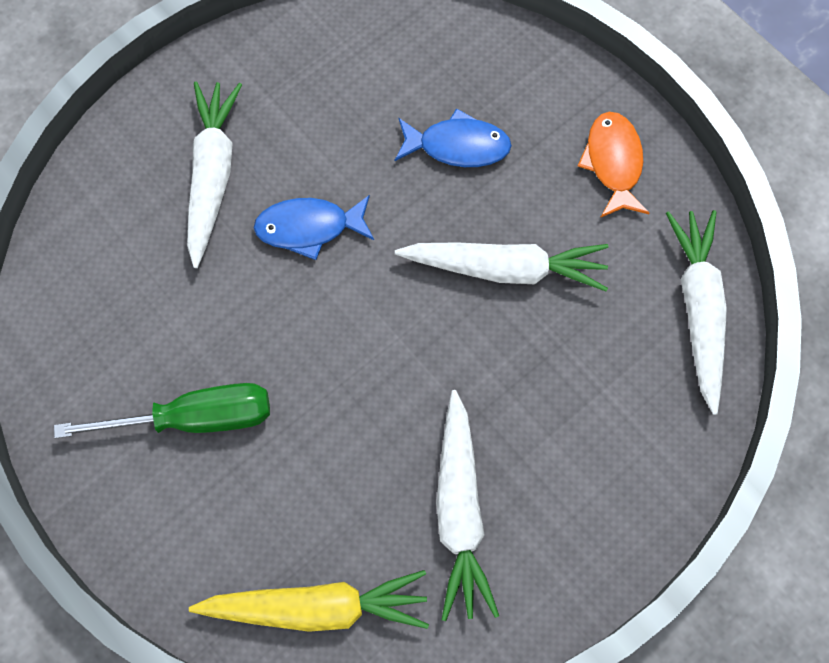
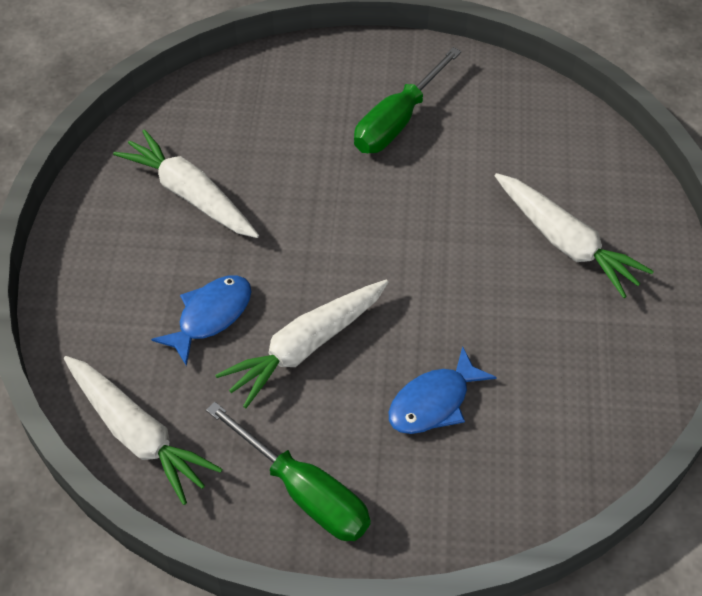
camera: 135 degrees right, 15 degrees down
(309, 228) = (464, 264): blue fish -> blue fish (210, 316)
(317, 607) = (225, 99): yellow carrot -> none
(613, 163) = (305, 492): orange fish -> green screwdriver

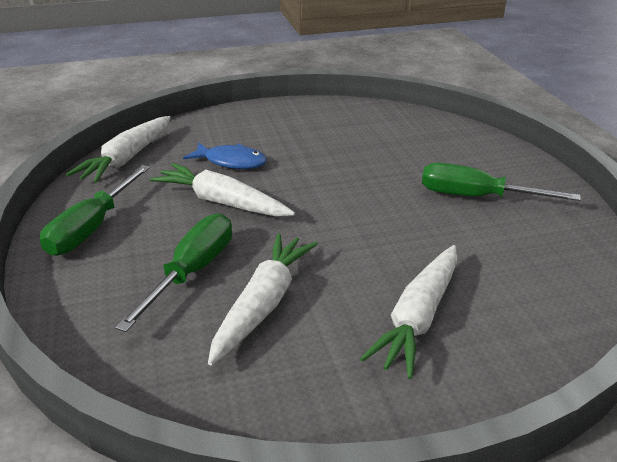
camera: 70 degrees right, 20 degrees down
(190, 195) = (329, 134): white carrot -> white carrot (263, 304)
(433, 402) = (192, 271): blue fish -> green screwdriver

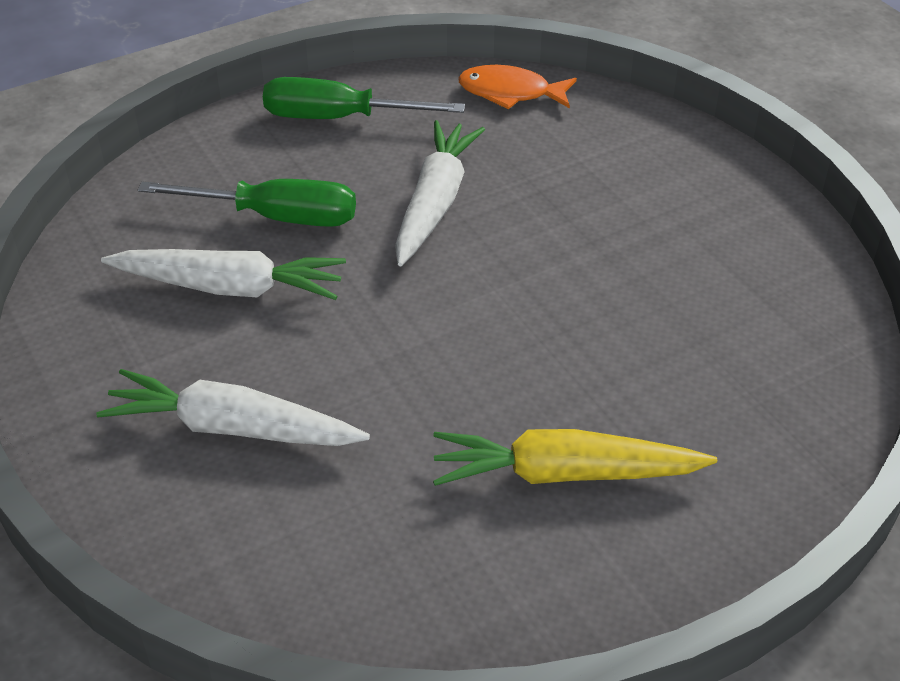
camera: 75 degrees right, 10 degrees up
(127, 158) = (510, 93): white carrot -> orange fish
(231, 162) = (547, 185): blue fish -> none
(476, 197) = (564, 474): green screwdriver -> yellow carrot

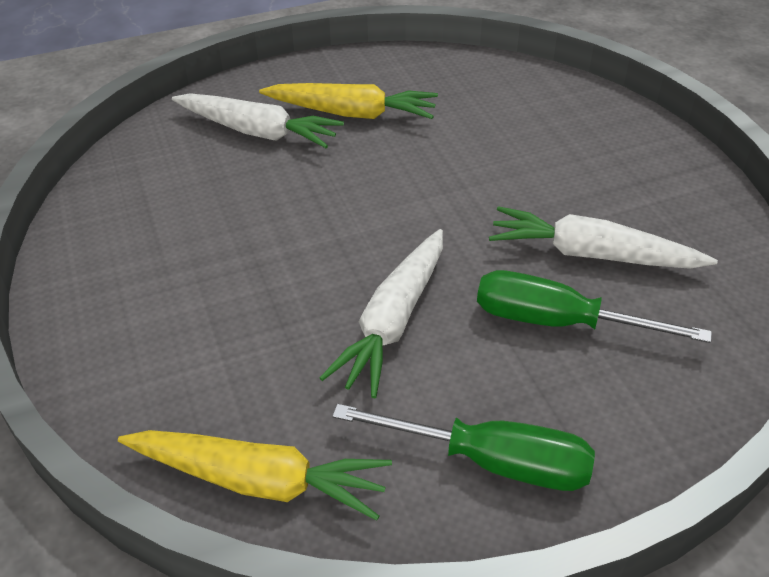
camera: 170 degrees left, 0 degrees up
(232, 428) = (571, 155): white carrot -> white carrot (258, 132)
(510, 93) = (259, 480): orange fish -> yellow carrot

